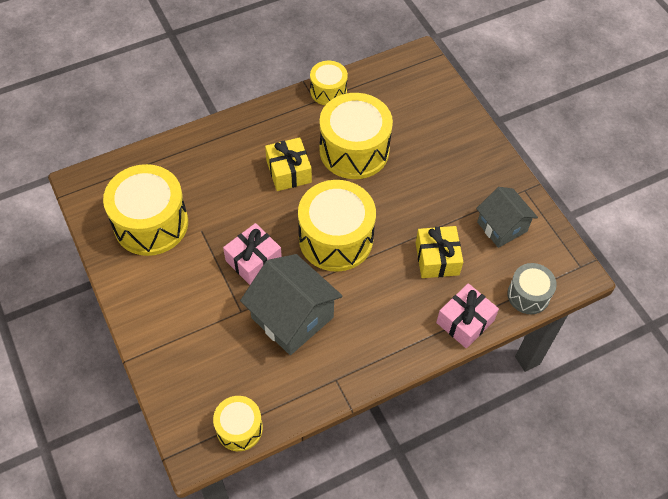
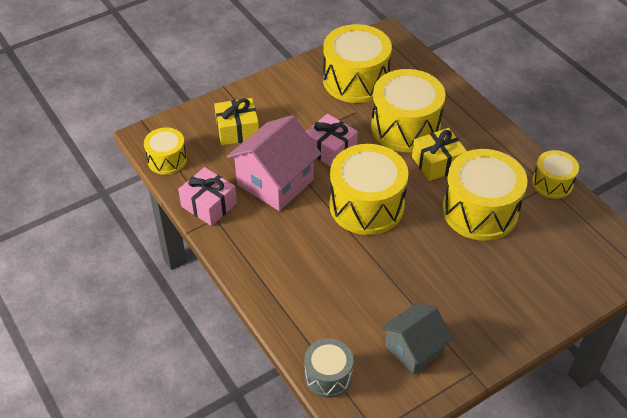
camera: 85 degrees right, 10 degrees down
(234, 189) = (405, 127): none -> yellow drum
(292, 317) = (275, 182): grey house -> pink house
(437, 258) = (359, 289): yellow gift -> yellow gift (237, 130)
(465, 322) = (287, 317): pink gift -> pink gift (209, 205)

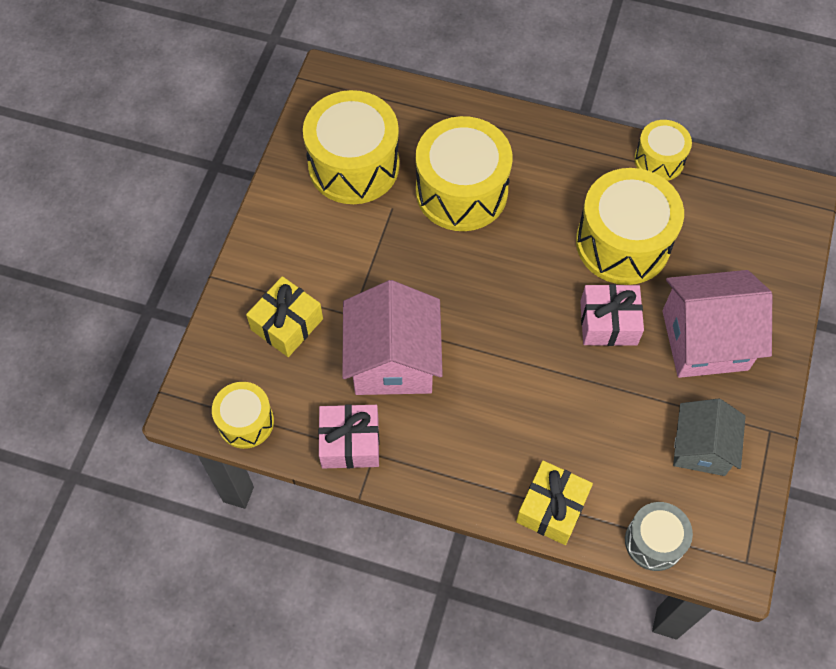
camera: 40 degrees left, 15 degrees up
(330, 149) = (411, 276): pink gift -> pink gift (608, 323)
(366, 205) = (512, 318): yellow drum -> none
(437, 163) = (533, 214): yellow gift -> yellow gift (552, 508)
(480, 294) = (704, 340): none -> pink house

